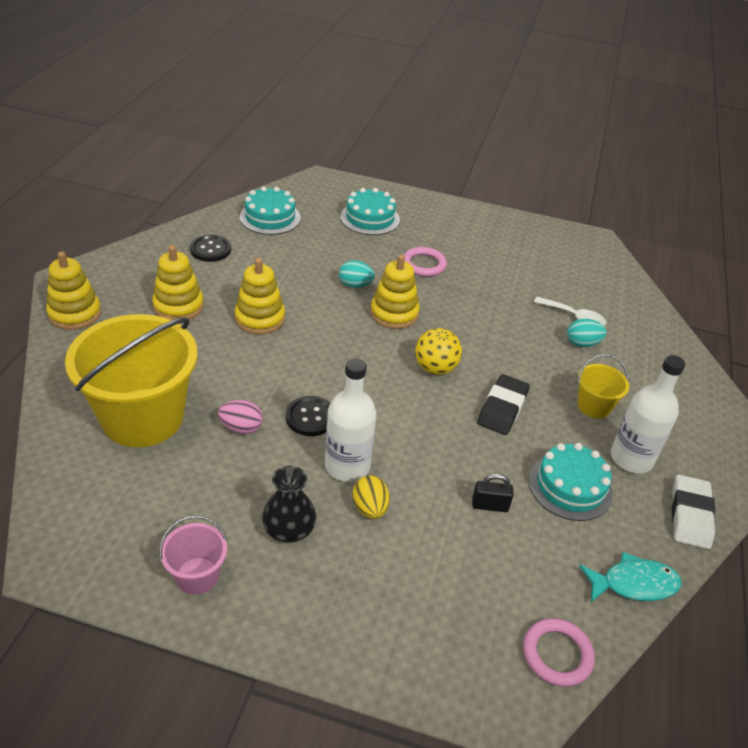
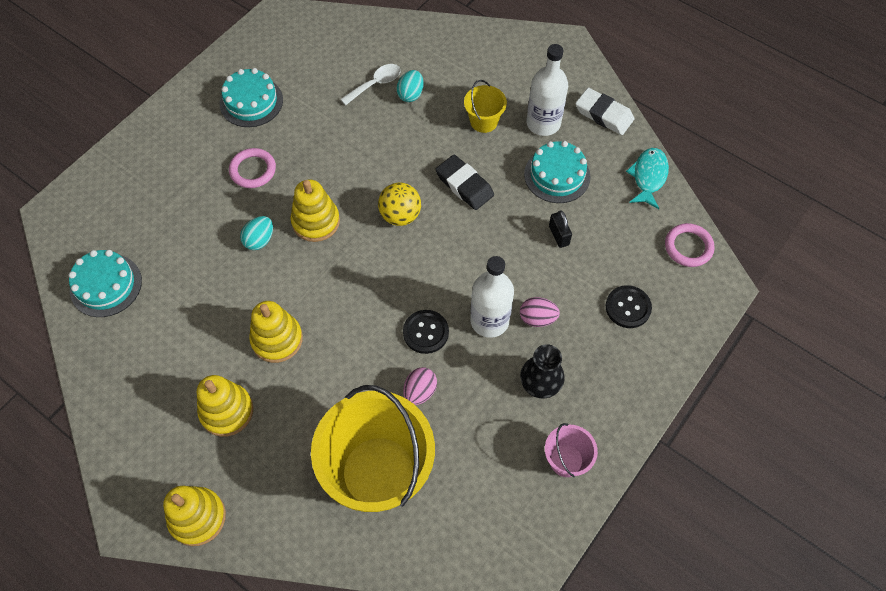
camera: 65 degrees left, 20 degrees up
(210, 250) = (140, 359): black button -> black button (628, 307)
(370, 218) = (153, 190): turquoise cake -> turquoise cake (251, 102)
(370, 508) = (537, 318): yellow egg -> pink egg
(489, 505) = (559, 235): black padlock -> black padlock turned 45 degrees counterclockwise

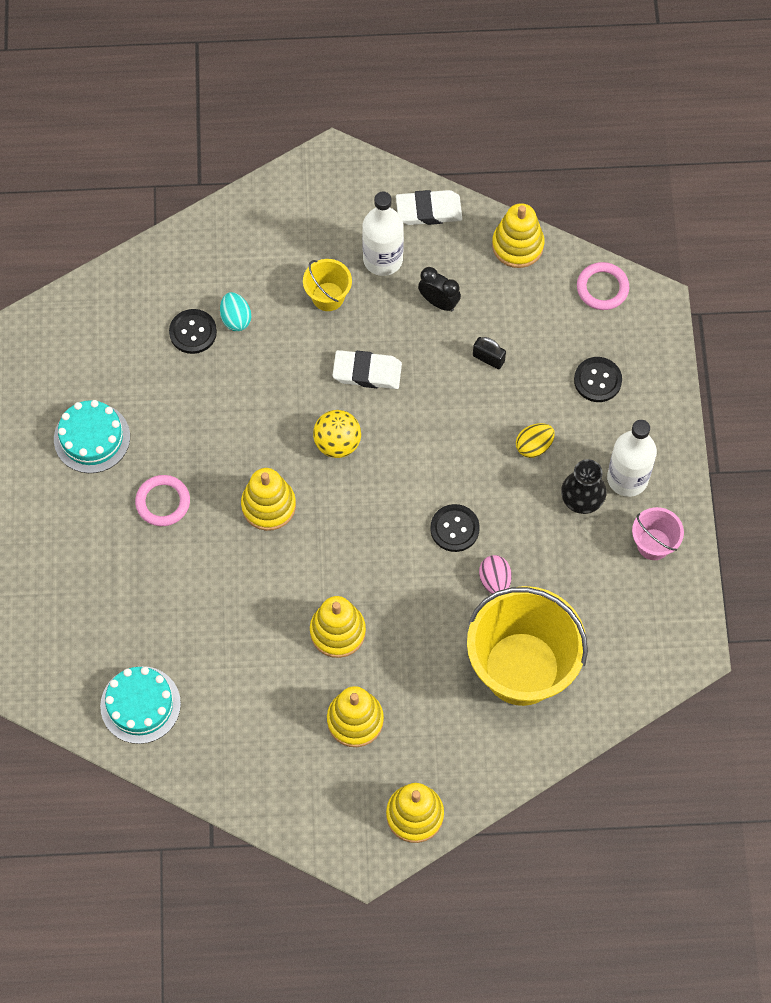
camera: 40 degrees left, 5 degrees up
(259, 240) = (235, 560): turquoise egg -> none
(376, 84) = (193, 332): white spoon -> black button
(464, 185) = (367, 372): black eraser -> white eraser
(489, 321) = (497, 478): white bottle -> white bottle (627, 478)
(537, 318) = (534, 446): pink egg -> yellow egg
(557, 175) = (438, 302): turquoise cake -> black clock
(648, 177) = (517, 245): turquoise fish -> yellow stacking toy

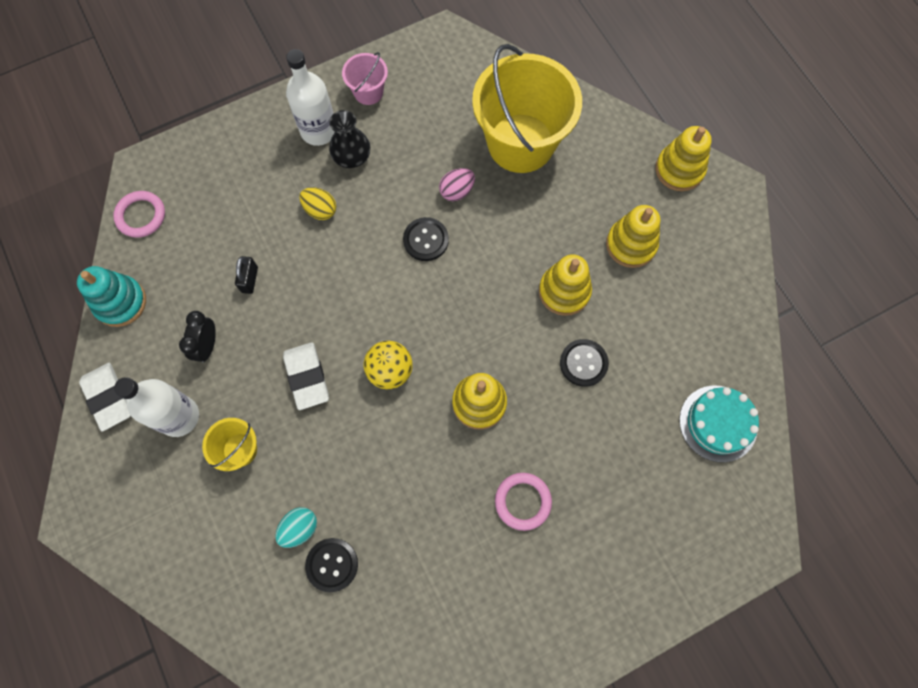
camera: 115 degrees left, 5 degrees up
(92, 438) = (491, 608): turquoise cake -> none
(517, 245) = (120, 302): yellow stacking toy -> turquoise stacking toy
(597, 380) = (236, 185): black button -> black button (583, 363)

